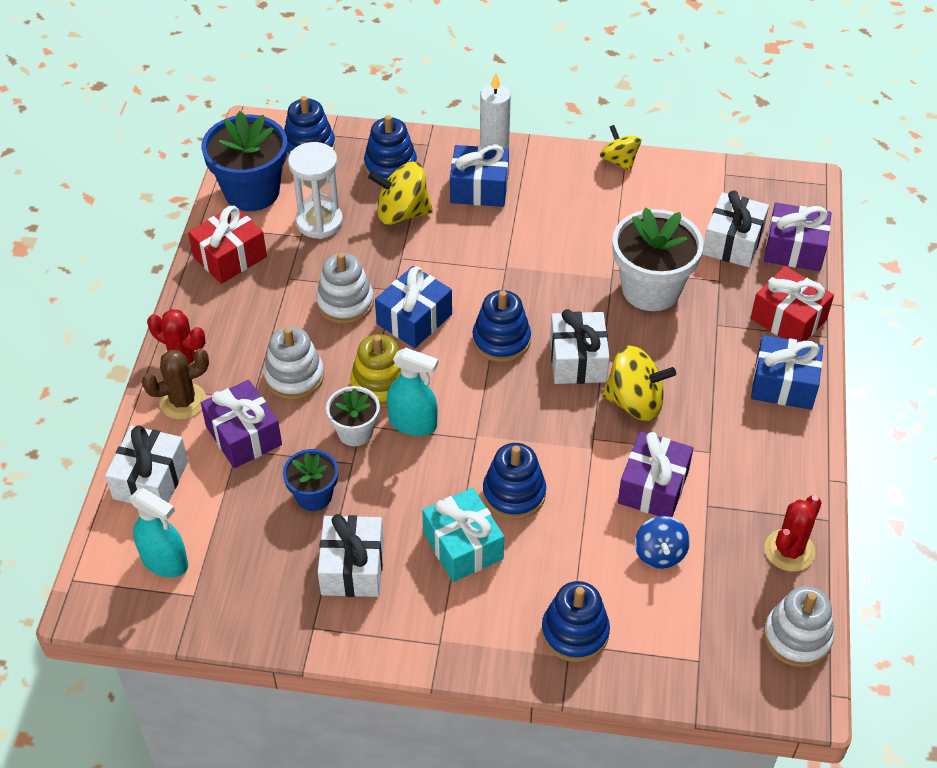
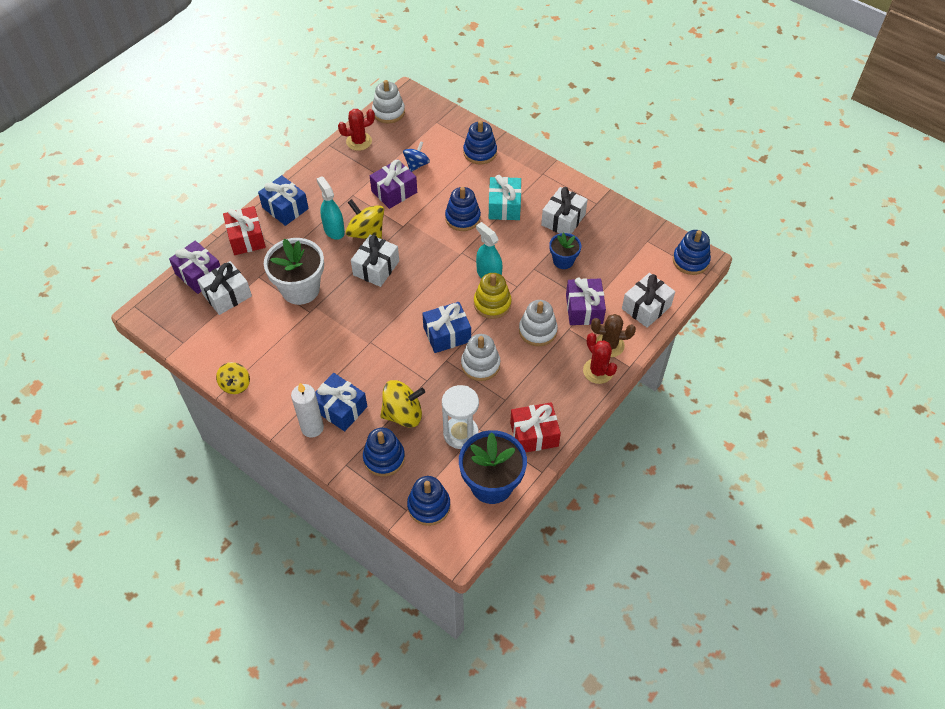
camera: 150 degrees left, 5 degrees up
(165, 561) = (655, 262): turquoise spray bottle -> turquoise spray bottle (334, 230)
(355, 432) = (522, 284): white flower pot -> none
(402, 213) = (403, 414): yellow spinning top -> yellow spinning top turned 45 degrees counterclockwise
(501, 340) = (407, 298): blue stacking toy -> blue stacking toy (690, 261)

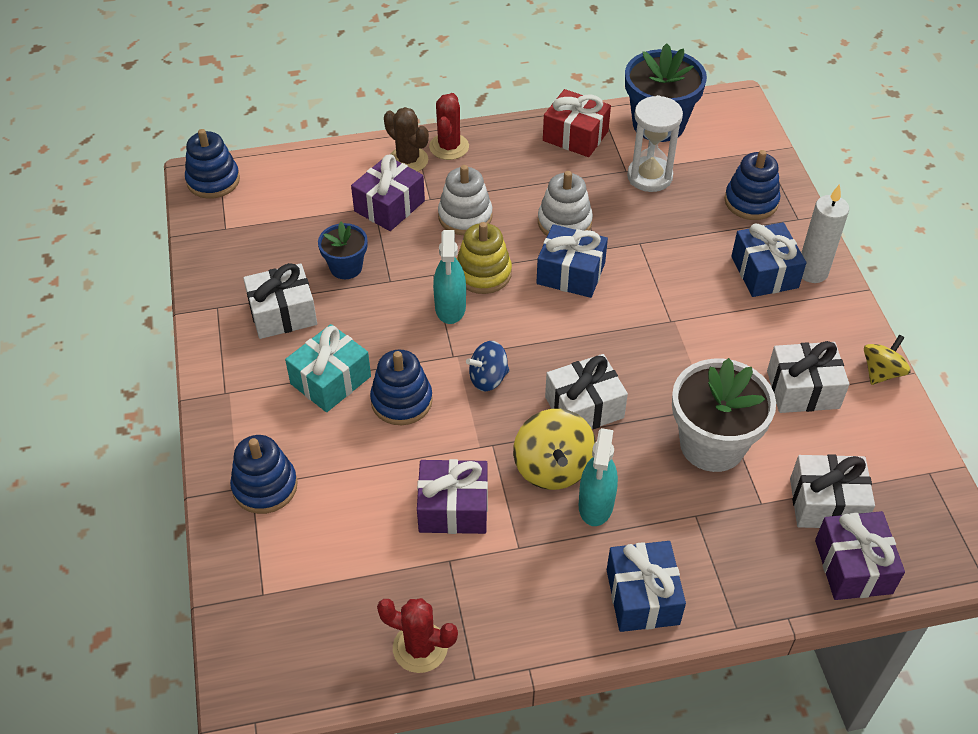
camera: 140 degrees left, 5 degrees down
(246, 238) = (741, 582): red gift -> none
(388, 112) = (314, 676): white stacking toy -> none
(403, 414) = (696, 227): yellow spinning top -> none
(416, 164) = (375, 532): blue spinning top -> blue spinning top (488, 378)
(429, 506) = (737, 141): blue stacking toy -> none
(646, 307) = (324, 169): white gift -> white gift (803, 389)

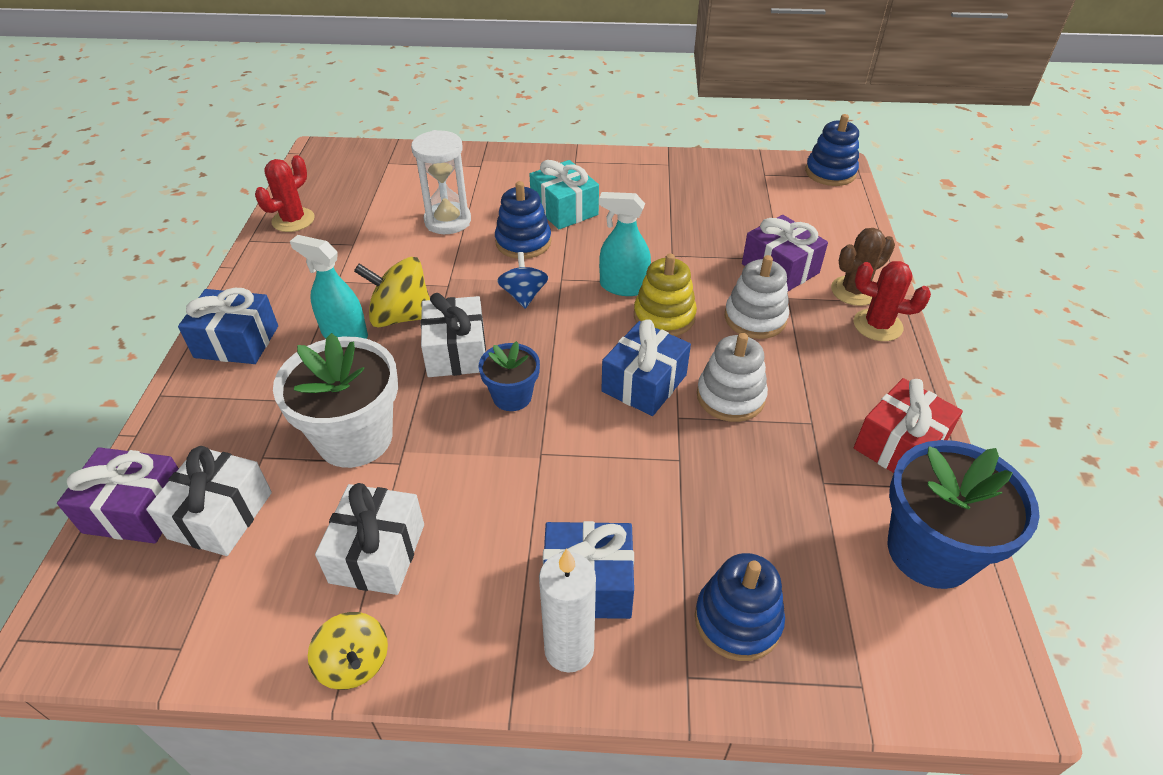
camera: 105 degrees right, 5 degrees down
(265, 486) = (476, 171): blue stacking toy -> none
(283, 313) = (650, 193): white gift -> none
(346, 267) = (697, 232): blue flower pot -> blue flower pot (512, 396)
(453, 508) = (398, 253): purple gift -> none
(649, 177) = (807, 505): white hourglass -> white hourglass (448, 221)

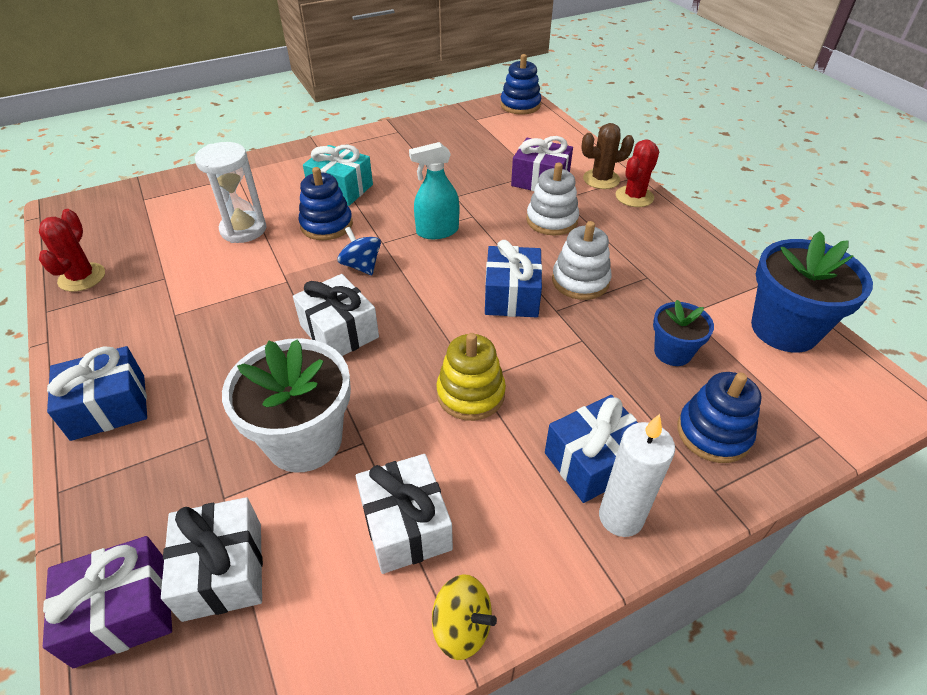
camera: 30 degrees left, 0 degrees up
(344, 334) = (220, 357): turquoise spray bottle -> none
(401, 316) = (264, 322): yellow spinning top -> none
(512, 396) = (417, 347): blue flower pot -> blue flower pot (672, 352)
(664, 316) = (486, 242): yellow stacking toy -> yellow stacking toy (470, 394)
(854, 291) = (601, 179): brown cactus -> brown cactus turned 45 degrees clockwise
(877, 325) = (634, 197): red cactus -> red cactus turned 45 degrees counterclockwise
(900, 445) = (711, 269): red gift -> none

